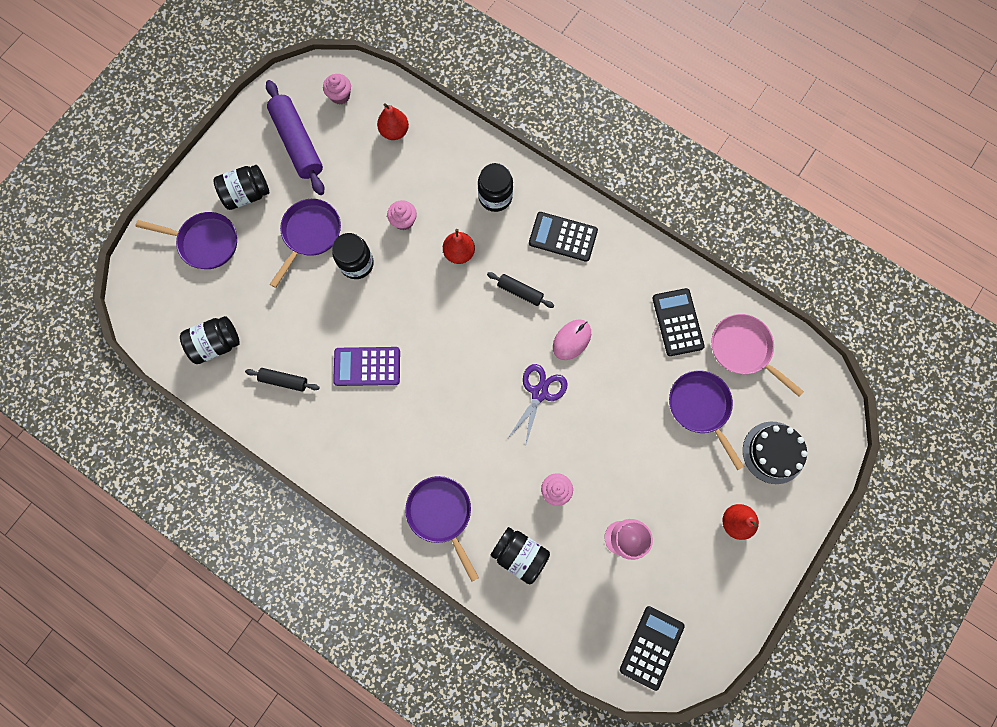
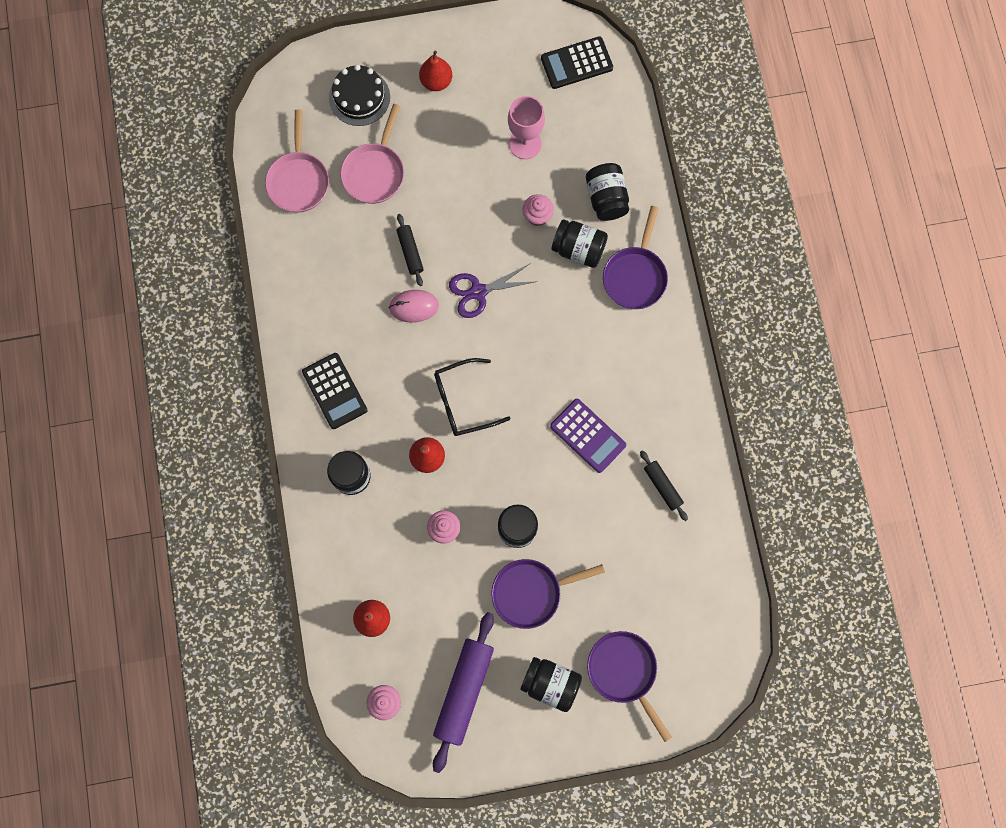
camera: 135 degrees left, 0 degrees up
(216, 344) = (690, 569): black jar -> black jar (578, 249)
(473, 309) = (463, 401): none -> black glasses
(520, 291) = (413, 380): black rolling pin -> black rolling pin (410, 252)
(677, 322) = (322, 244): black calculator -> none
(700, 407) = (375, 172): purple pan -> pink pan

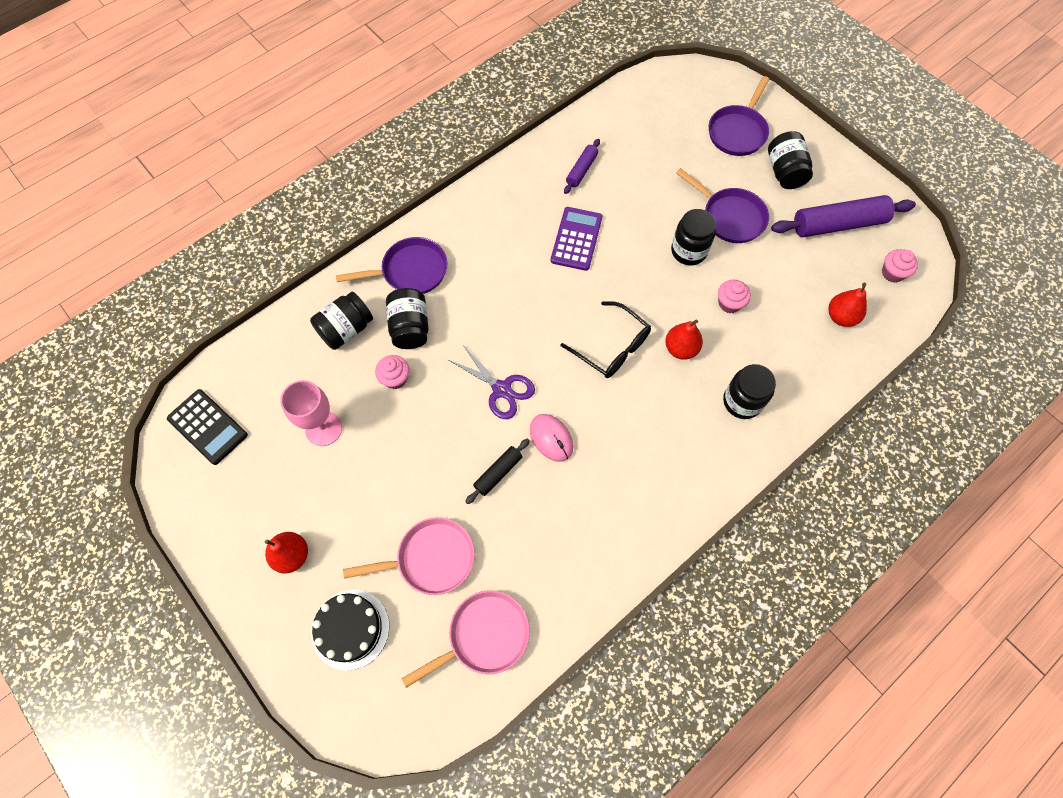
camera: 120 degrees left, 10 degrees down
(334, 391) = (678, 462): black calculator -> none
(662, 486) = (581, 170): black rolling pin -> purple rolling pin

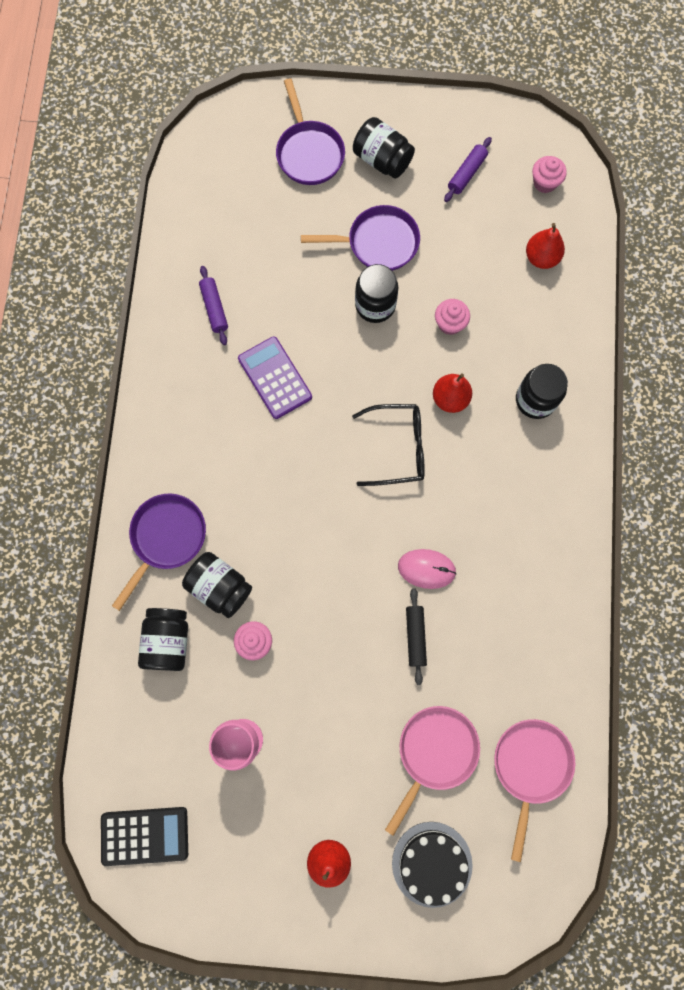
camera: 45 degrees left, 10 degrees up
(501, 389) = (349, 567): purple scissors -> none
(838, 224) = (466, 173): purple rolling pin -> purple rolling pin, size x0.52

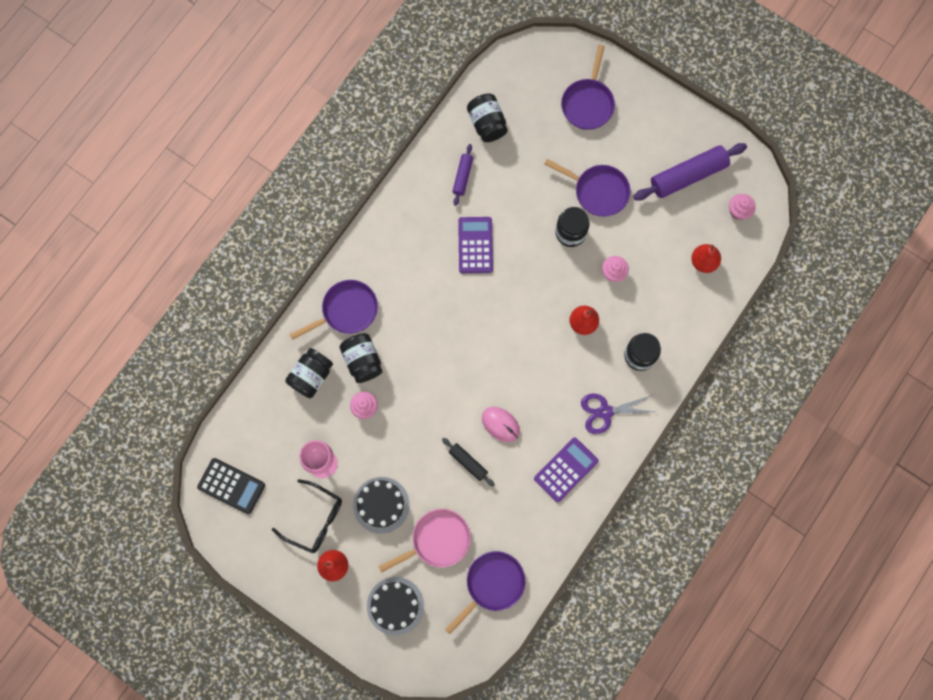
camera: 30 degrees right, 0 degrees up
(343, 749) = (381, 505): none -> black cake
(382, 160) = (635, 135): black jar -> black jar (487, 124)
(398, 448) = (529, 336): black glasses -> black glasses (315, 519)
(415, 636) = (468, 462): black rolling pin -> black rolling pin turned 75 degrees counterclockwise
(466, 173) = (688, 175): purple rolling pin -> purple rolling pin, size x1.91
(530, 766) = (492, 584): pink pan -> purple pan
(533, 578) = (566, 470): none -> purple calculator
(536, 485) = (605, 412): none -> purple scissors

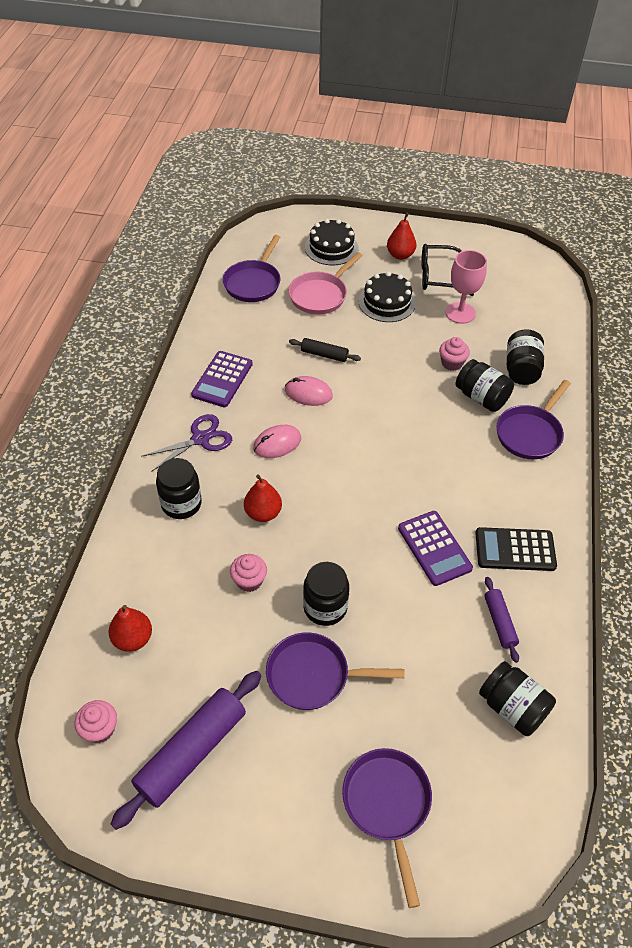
camera: 155 degrees right, 25 degrees down
(231, 486) = (526, 275): black calculator -> black calculator (515, 550)
(547, 382) = (277, 443): none -> pink mouse

